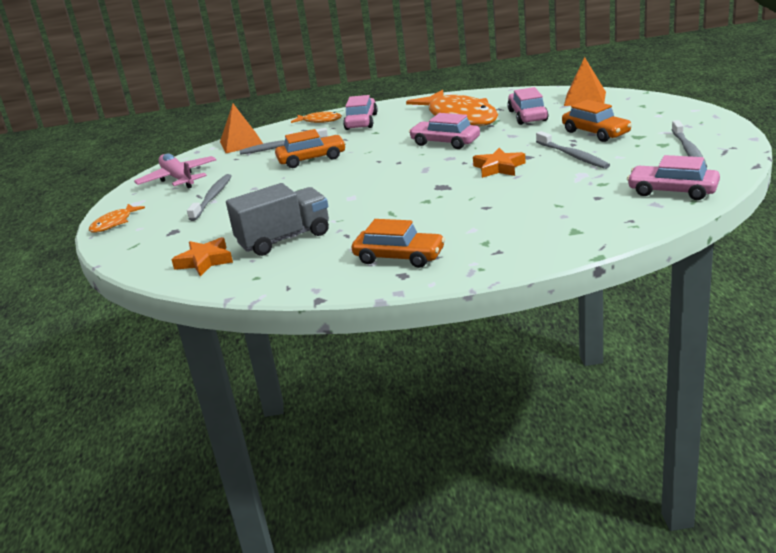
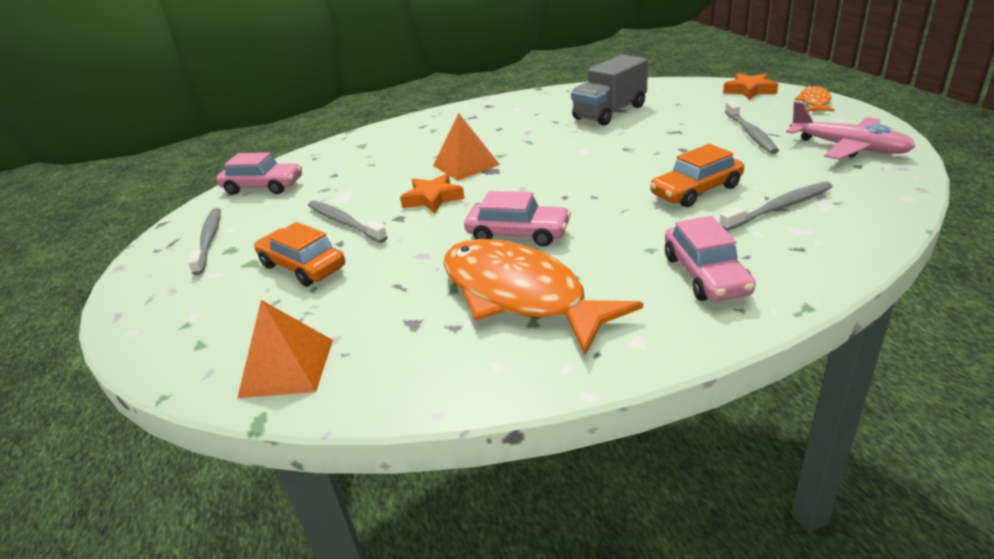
camera: 165 degrees right, 5 degrees up
(205, 261) = (658, 92): orange star -> orange star (749, 90)
(241, 143) = (870, 210): orange pyramid -> orange pyramid (466, 165)
(320, 121) = (799, 273): orange fish -> none
(399, 257) = (497, 114): orange car -> none
(527, 116) = (399, 305): pink car -> none

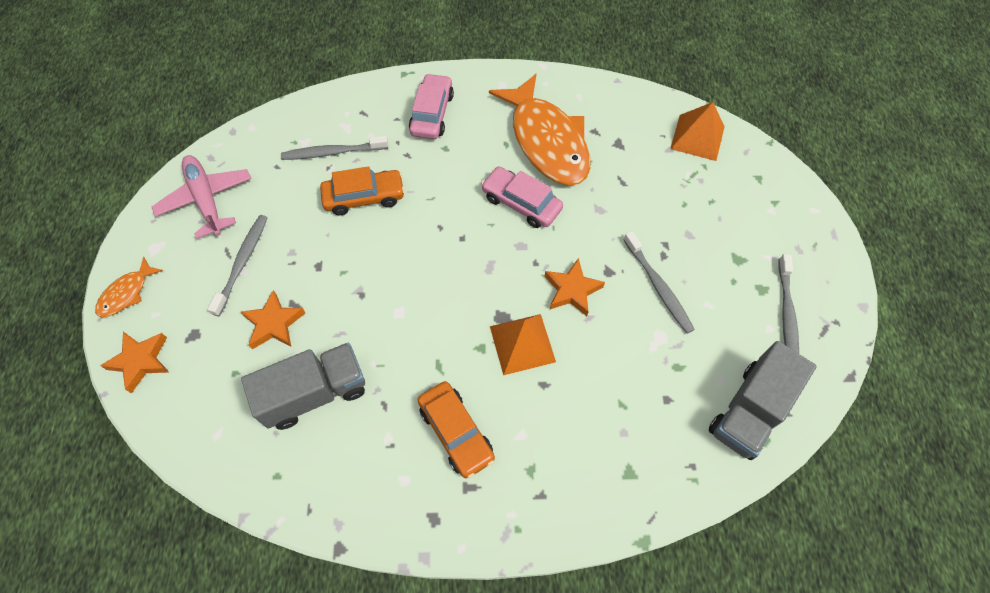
camera: 165 degrees left, 30 degrees up
(263, 187) = (749, 410): pink car -> grey truck
(303, 266) = (694, 234): orange car -> orange car (456, 432)
(679, 122) = (274, 323): none -> orange star

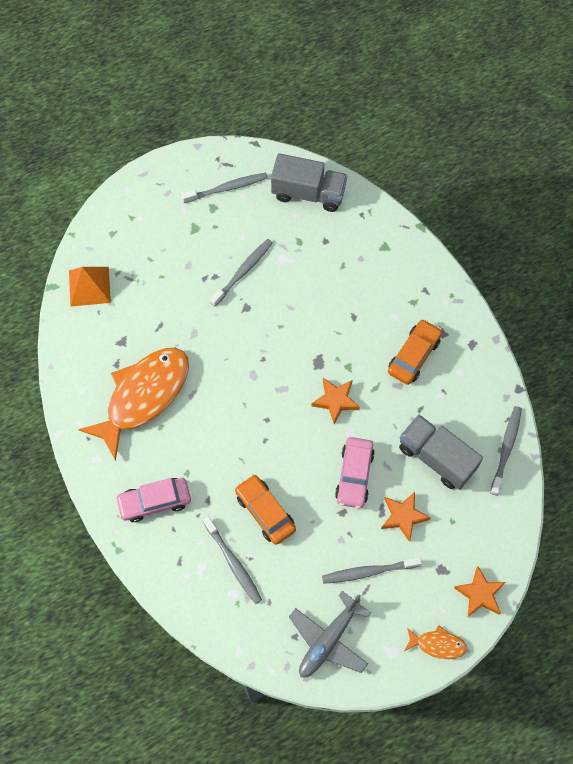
camera: 115 degrees left, 5 degrees up
(206, 199) = (328, 640): pink plane -> grey plane
(274, 484) = (506, 449): none -> grey toothbrush
(521, 203) = (214, 390): pink car -> pink car (354, 475)
(522, 344) = (331, 341): orange pyramid -> none
(572, 290) = (273, 326): orange star -> orange star (335, 401)

